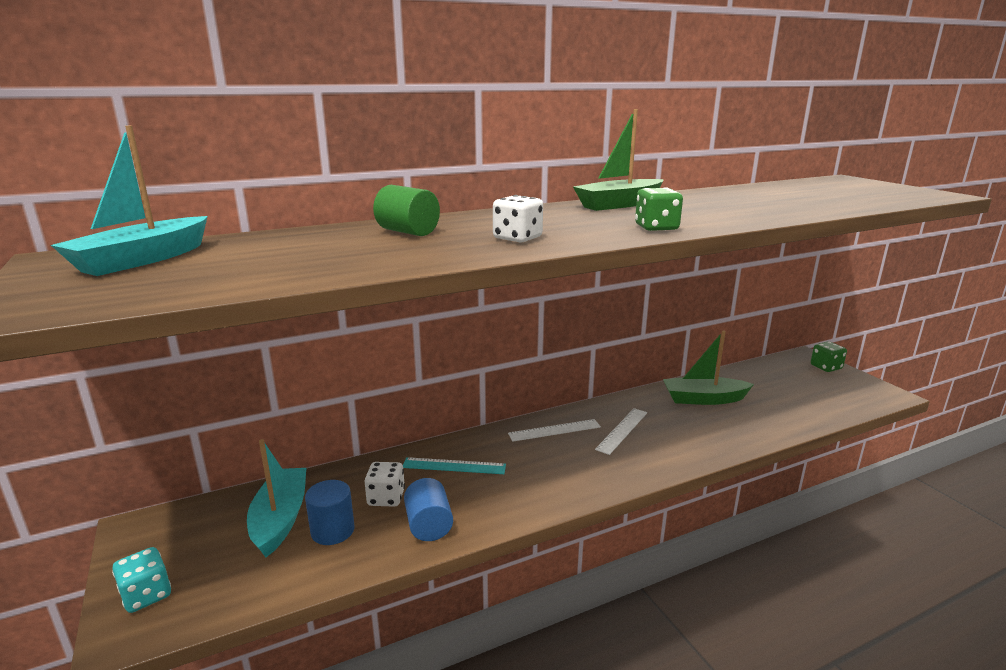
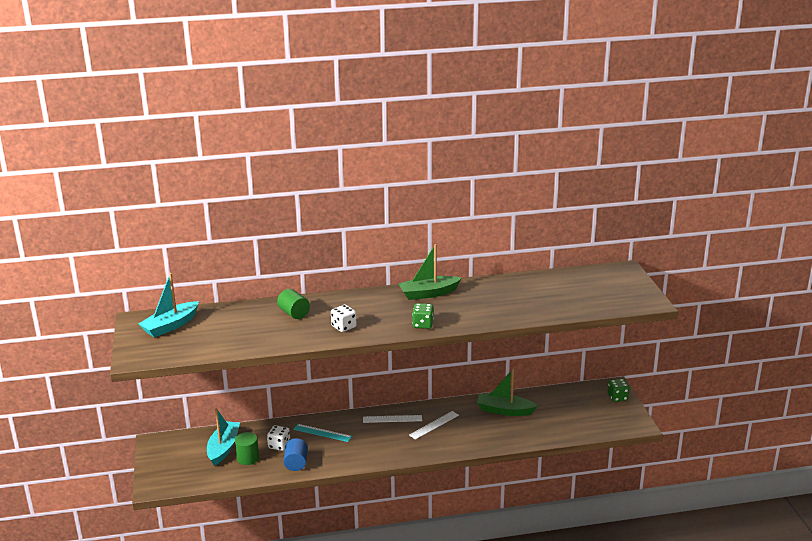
camera: 15 degrees right, 5 degrees up
(147, 595) = (160, 474): turquoise dice -> none
(332, 531) = (248, 458): blue cylinder -> green cylinder

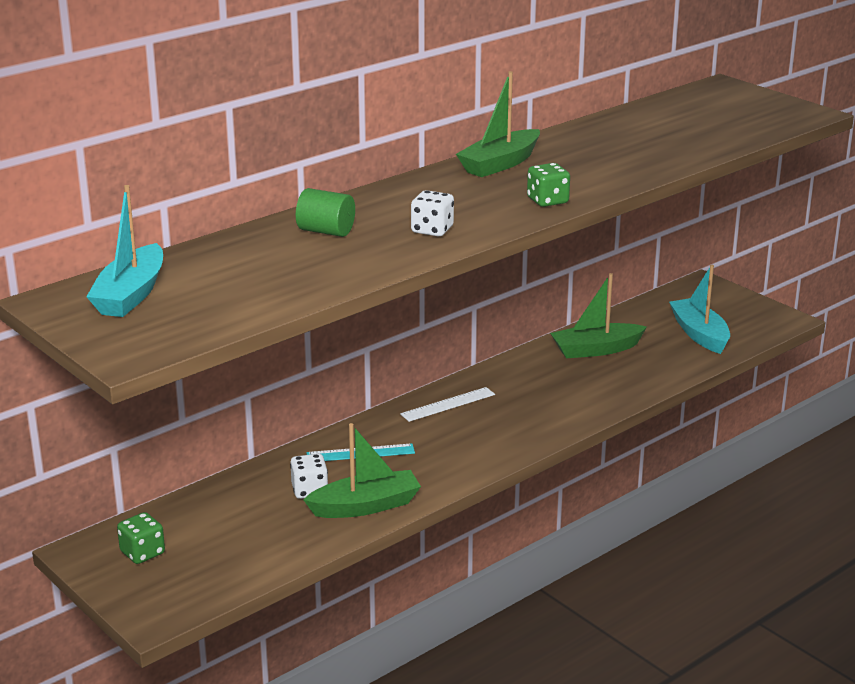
camera: 30 degrees left, 0 degrees up
(223, 448) = (218, 522): turquoise boat -> turquoise boat (699, 334)
(248, 458) = (277, 523): green cylinder -> none
(296, 463) = (365, 506): blue cylinder -> green boat
(434, 425) = (518, 395): white ruler -> none
(617, 397) = (723, 295): green dice -> green dice (142, 553)

